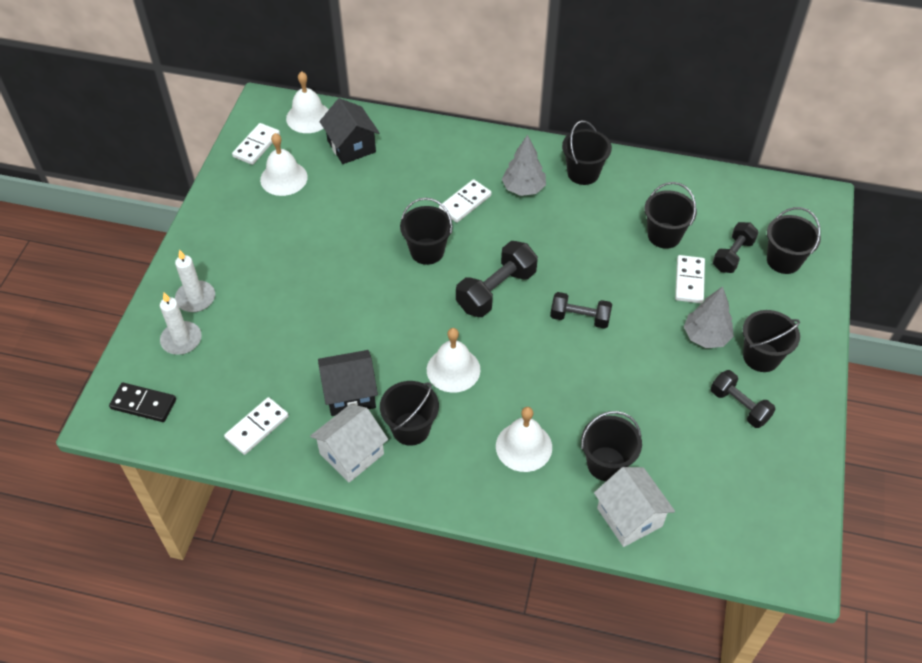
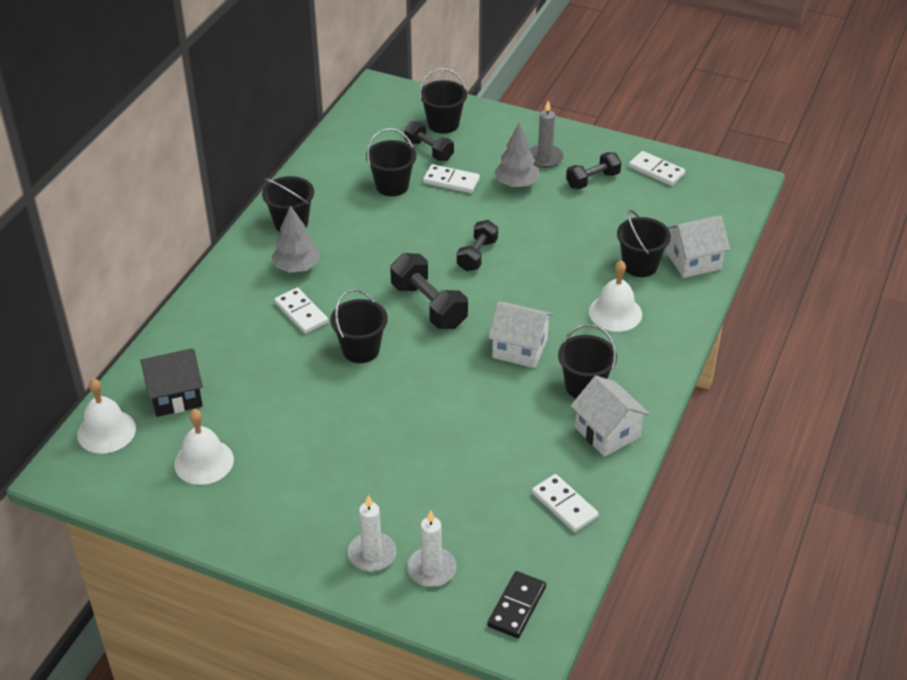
camera: 80 degrees left, 10 degrees down
(256, 146) = (135, 484): white domino -> white domino (656, 170)
(350, 394) = (535, 427): black house -> none
(453, 369) = (519, 348): white bell -> white house
(761, 357) = (544, 158): black bucket -> grey candle

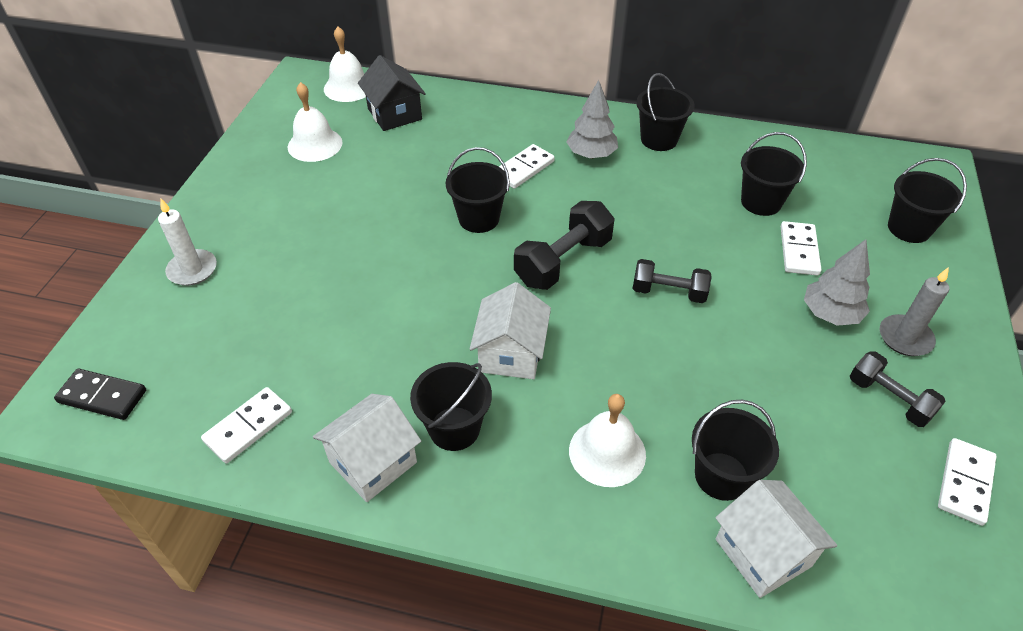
camera: 80 degrees right, 5 degrees up
(429, 150) = (846, 223): black dumbbell -> none
(431, 569) = (166, 317): white candle -> none

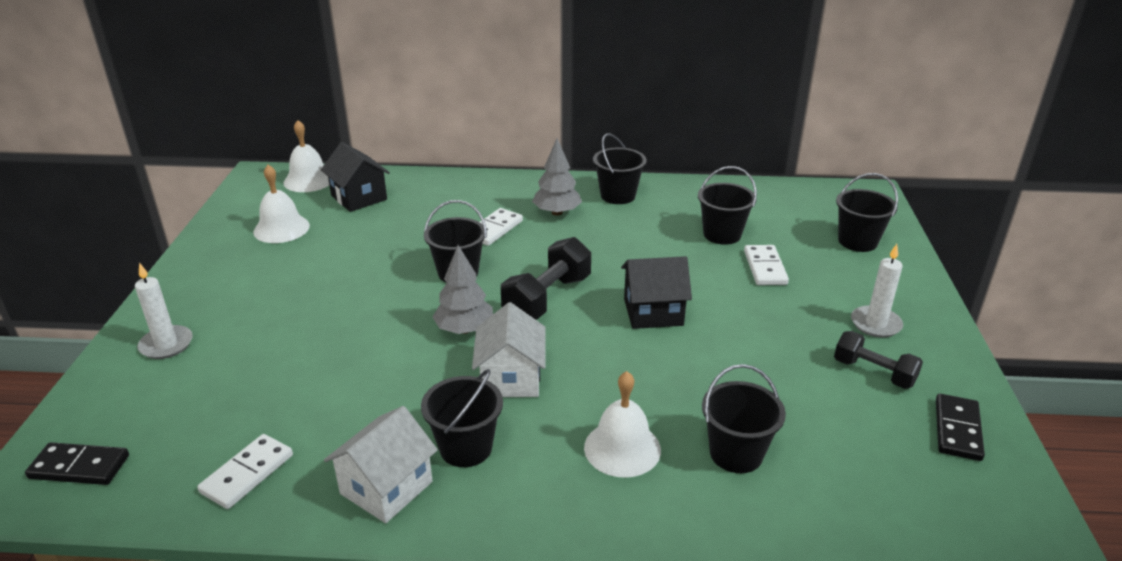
camera: 10 degrees left, 15 degrees down
(668, 292) = (653, 312): black dumbbell -> black house
(763, 552) = (789, 511): white house -> none
(830, 314) = (805, 313): grey tree -> grey tree (464, 329)
(905, 338) = (875, 324): grey candle -> white candle
(965, 483) = (957, 430): white domino -> black domino

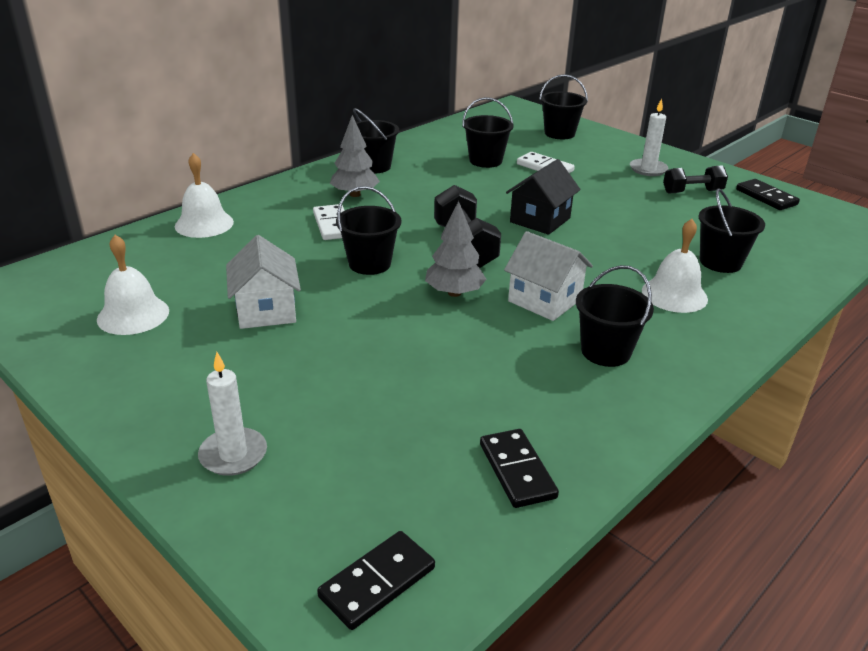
camera: 50 degrees left, 0 degrees up
(247, 473) = (517, 471): white domino -> black domino
(309, 180) = (69, 268): white bell -> white bell (204, 224)
(359, 197) = (159, 257): black house -> none
(386, 488) = (615, 405): white house -> white house (266, 310)

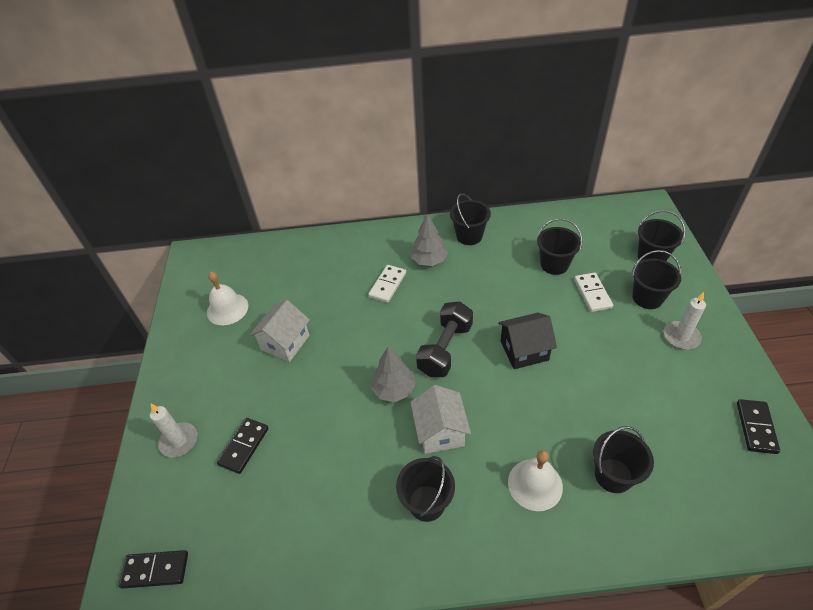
camera: 45 degrees right, 15 degrees up
(204, 224) = (322, 248): white bell -> none
(369, 264) = (373, 333): black bucket -> black bucket (647, 298)
(517, 471) = (279, 554): black domino -> black domino (244, 446)
(692, 192) = (689, 384): black dumbbell -> none

